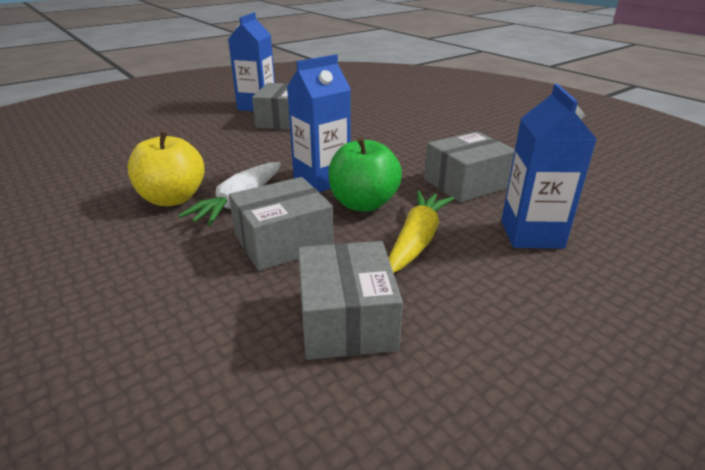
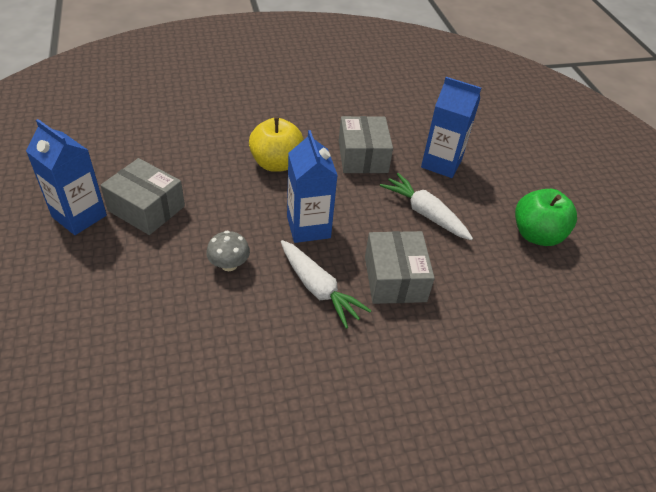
camera: 70 degrees left, 15 degrees up
(172, 199) = (284, 333): yellow apple -> yellow apple (276, 163)
(244, 159) = (229, 264): none -> grey mushroom
(346, 320) = (492, 276): grey box -> none
(363, 204) = (363, 219): green apple -> green apple (536, 235)
(417, 240) = (425, 213): yellow carrot -> white carrot

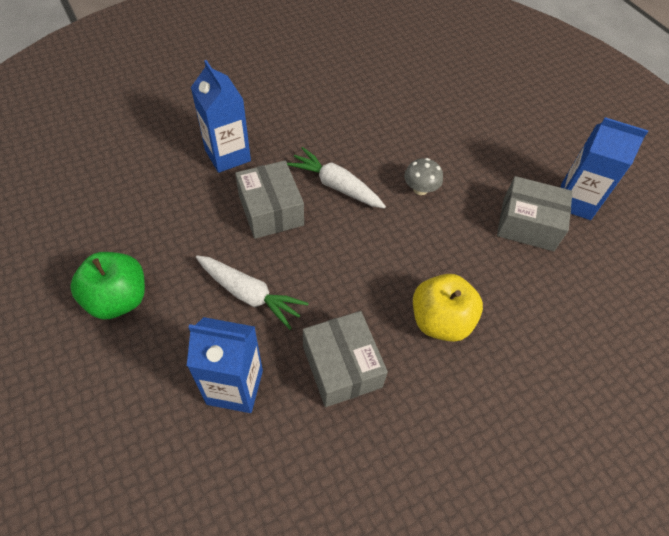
camera: 165 degrees right, 10 degrees up
(308, 227) = (368, 244): blue carton -> blue carton (227, 155)

